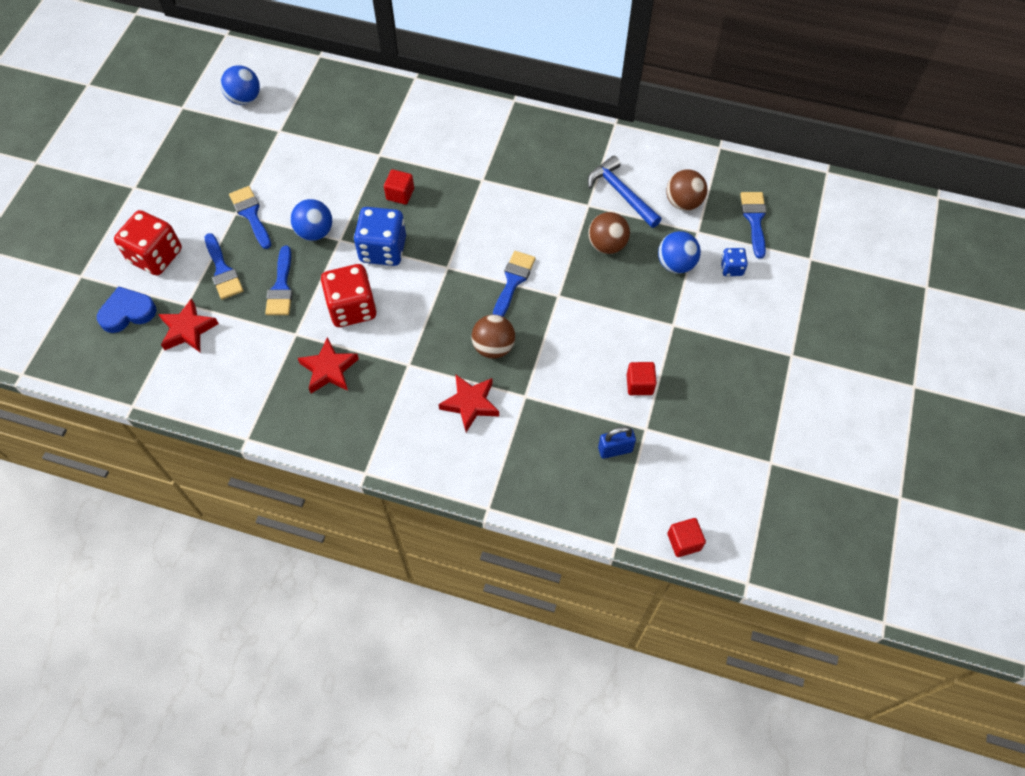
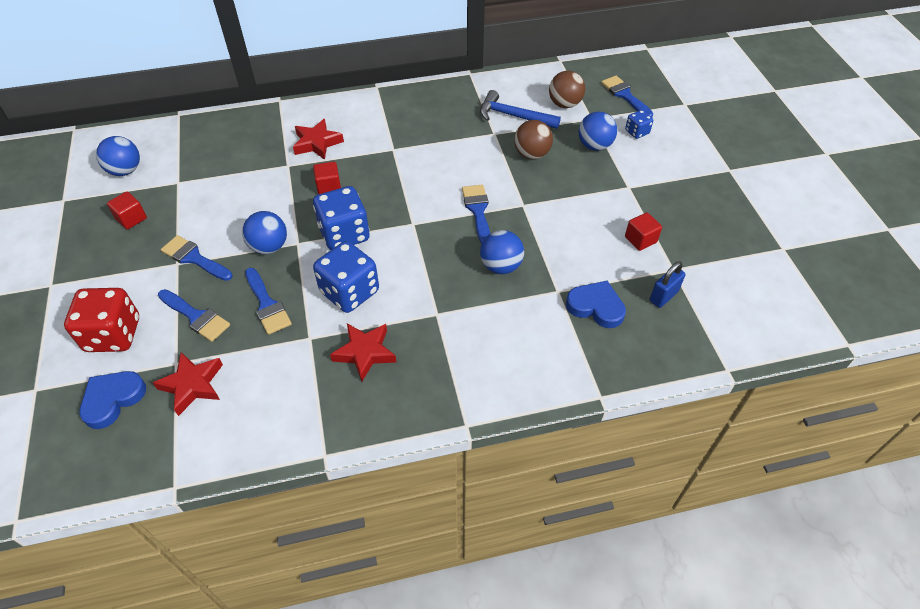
camera: 30 degrees left, 10 degrees down
(352, 308) = (349, 292): red dice -> blue dice
(470, 404) = (516, 319): red star -> red star (317, 143)
(493, 347) = (501, 266): brown ball -> blue ball
(547, 428) = (596, 307): none -> blue heart
(684, 542) = (776, 339): red cube -> red cube (131, 218)

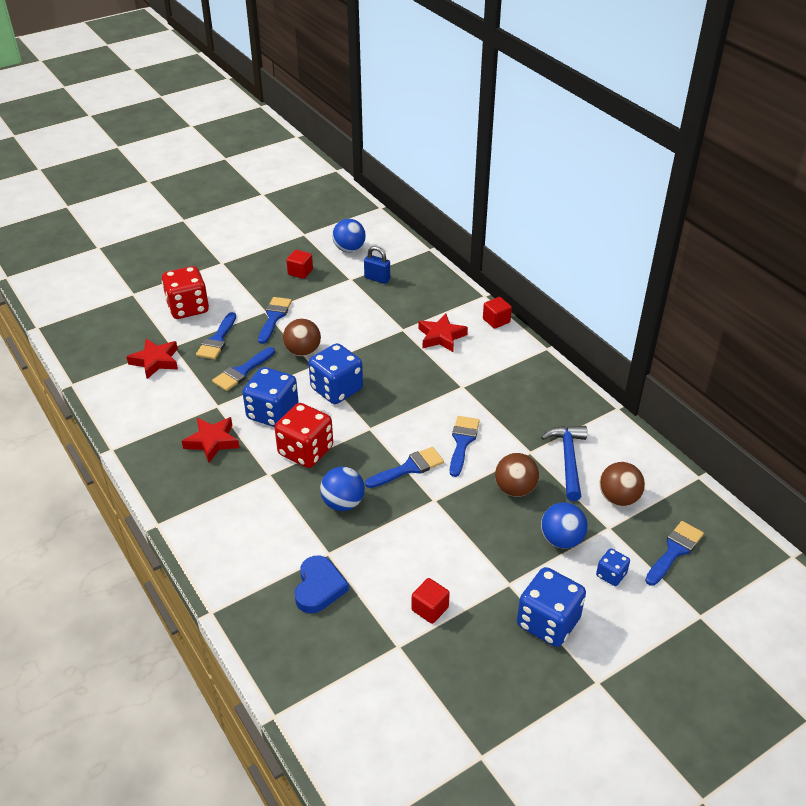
camera: 70 degrees right, 10 degrees down
(112, 399) = (134, 330): blue heart -> none
(269, 246) = (303, 351): blue ball -> brown ball
(329, 187) = (389, 362): red cube -> red cube (496, 321)
(419, 278) = (305, 451): none -> red dice
(462, 168) = (462, 442): none -> blue brush
(663, 296) = (355, 643): blue padlock -> blue padlock (377, 279)
(671, 177) = (548, 622): none -> blue dice

